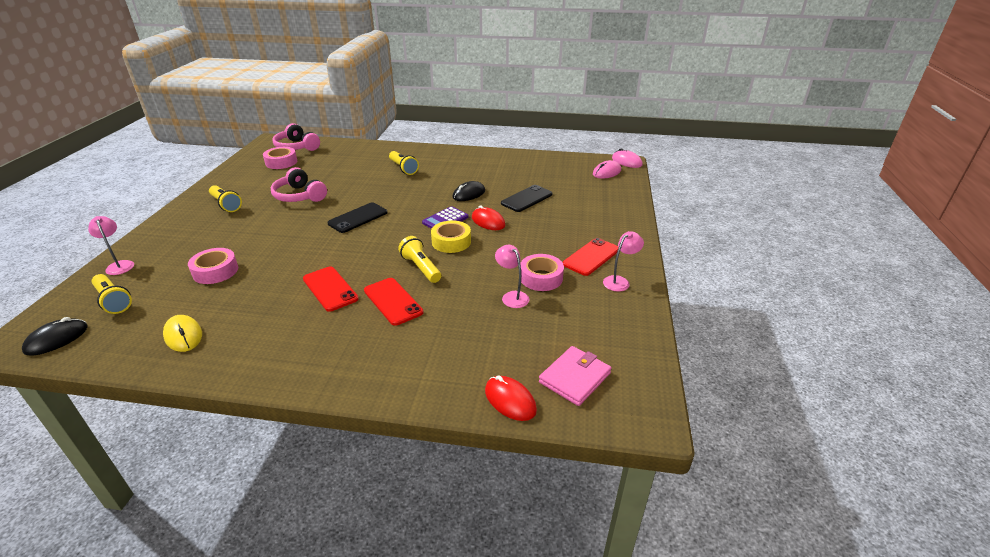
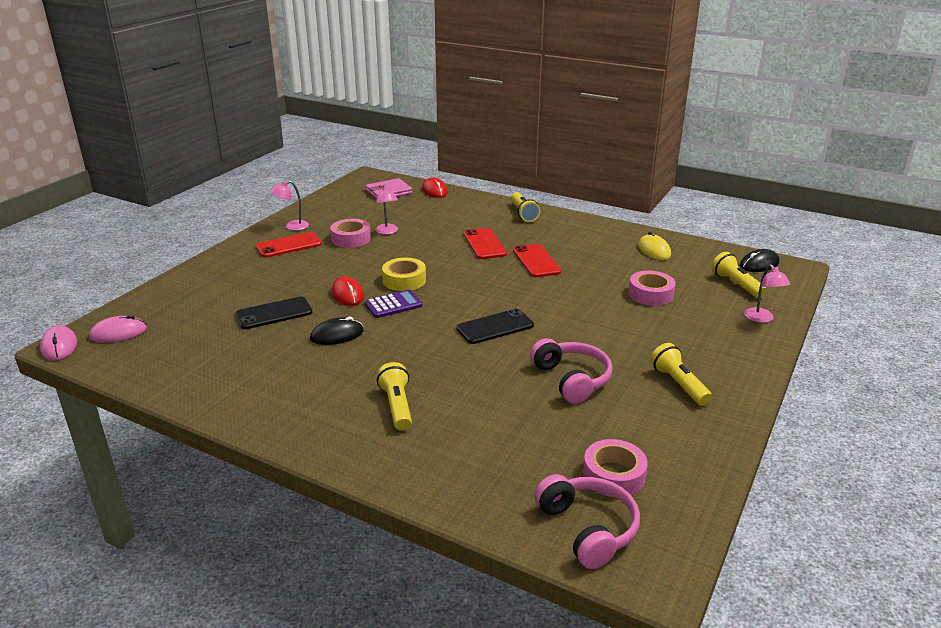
camera: 160 degrees left, 5 degrees down
(421, 268) = (448, 263): yellow flashlight -> yellow flashlight (523, 214)

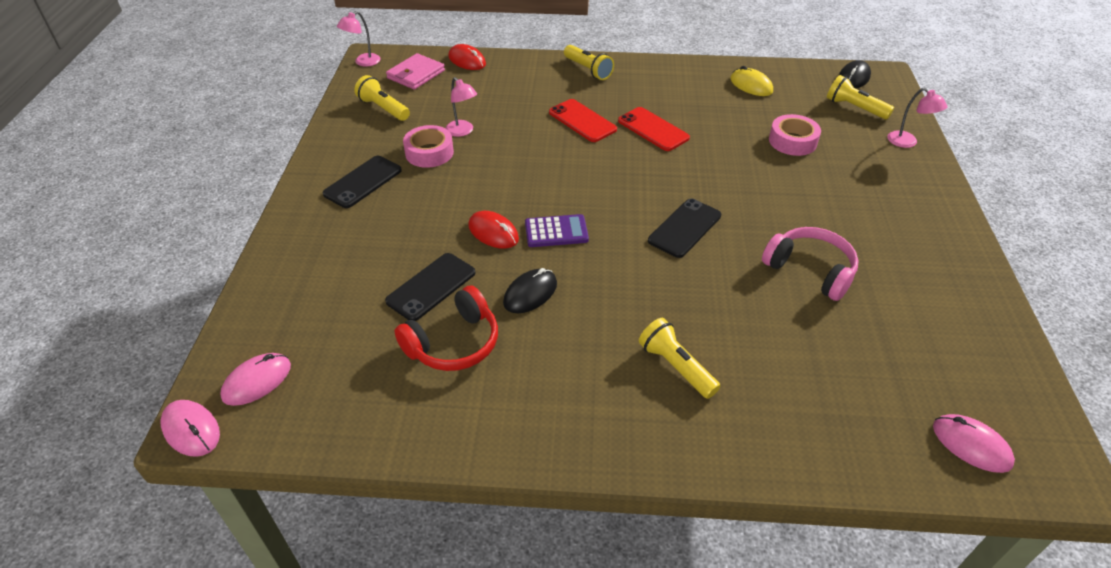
camera: 25 degrees left, 15 degrees up
(256, 348) = (454, 343): none -> red headphones
(289, 245) = (363, 182): red phone -> black phone
(292, 226) = (342, 153): pink lamp -> pink lamp (363, 62)
(393, 305) = (556, 232): purple calculator -> purple calculator turned 45 degrees clockwise
(404, 280) = (539, 194): yellow tape -> none
(588, 528) = (971, 445): pink headphones -> pink mouse
(613, 475) = (940, 373): pink tape -> none
(678, 384) = (904, 243): yellow flashlight -> yellow flashlight (383, 108)

